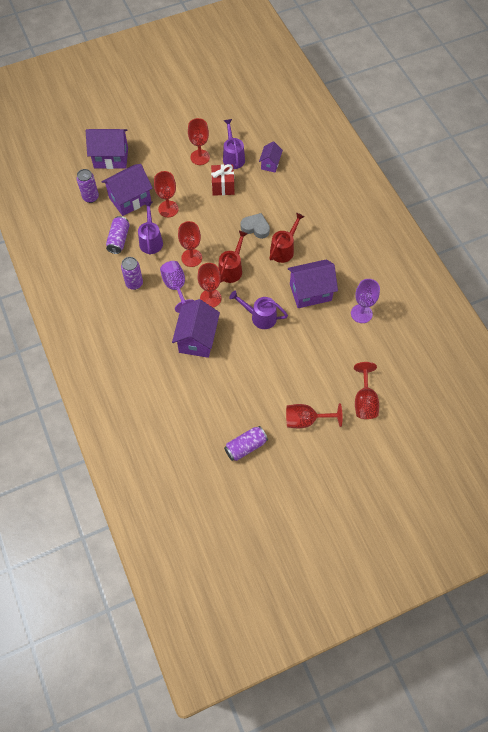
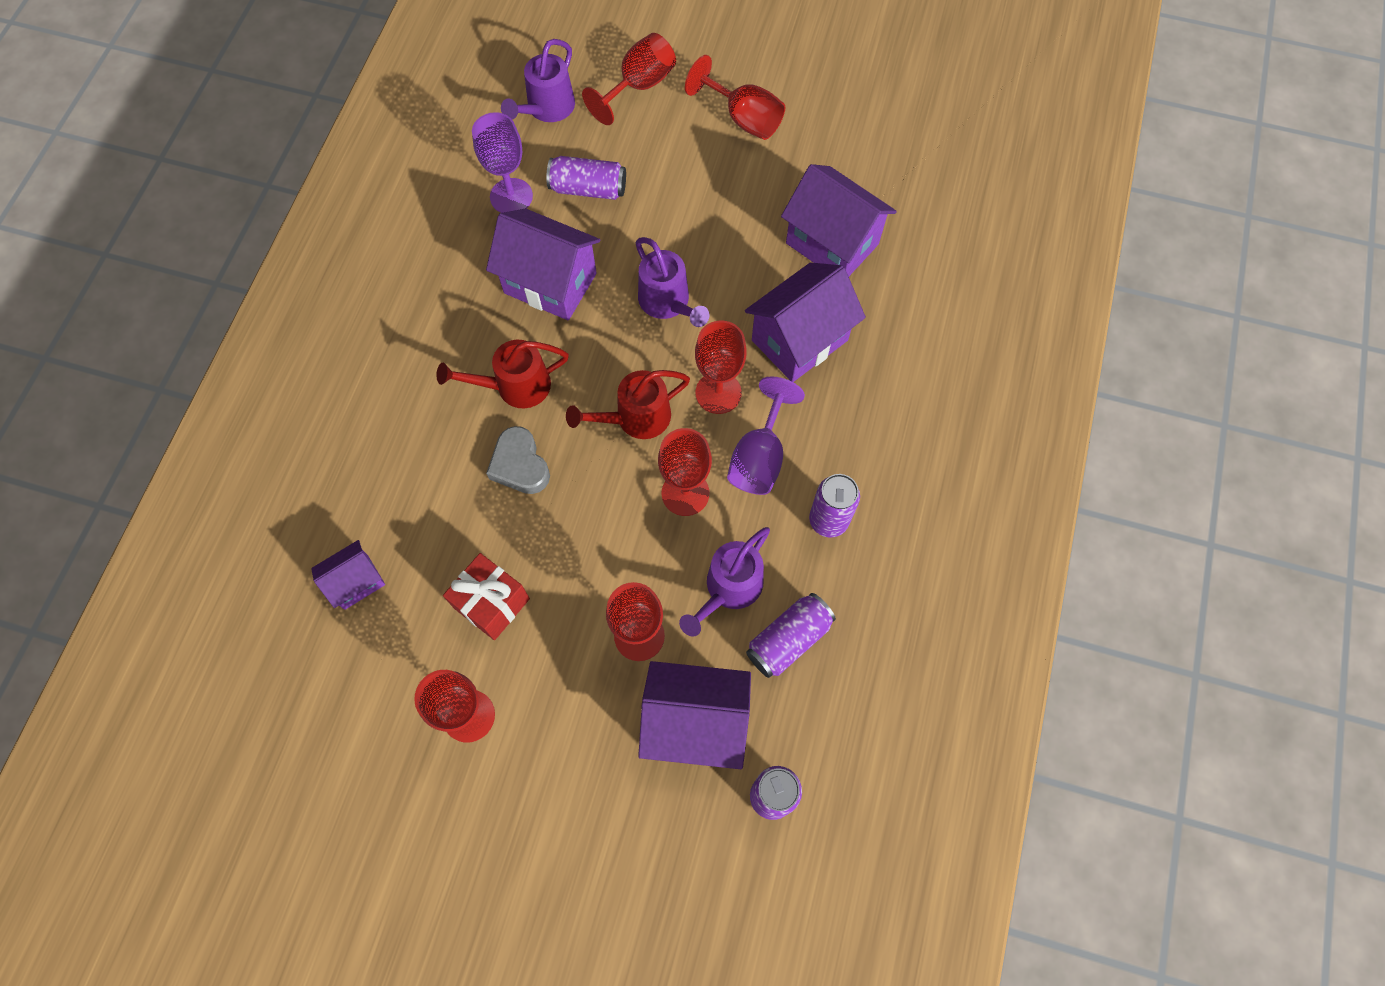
camera: 140 degrees left, 5 degrees up
(111, 158) = (650, 877): purple house -> purple house (832, 243)
(233, 157) = (406, 660): purple watering can -> purple watering can (546, 109)
(245, 446) = (859, 144): purple can -> purple can (588, 189)

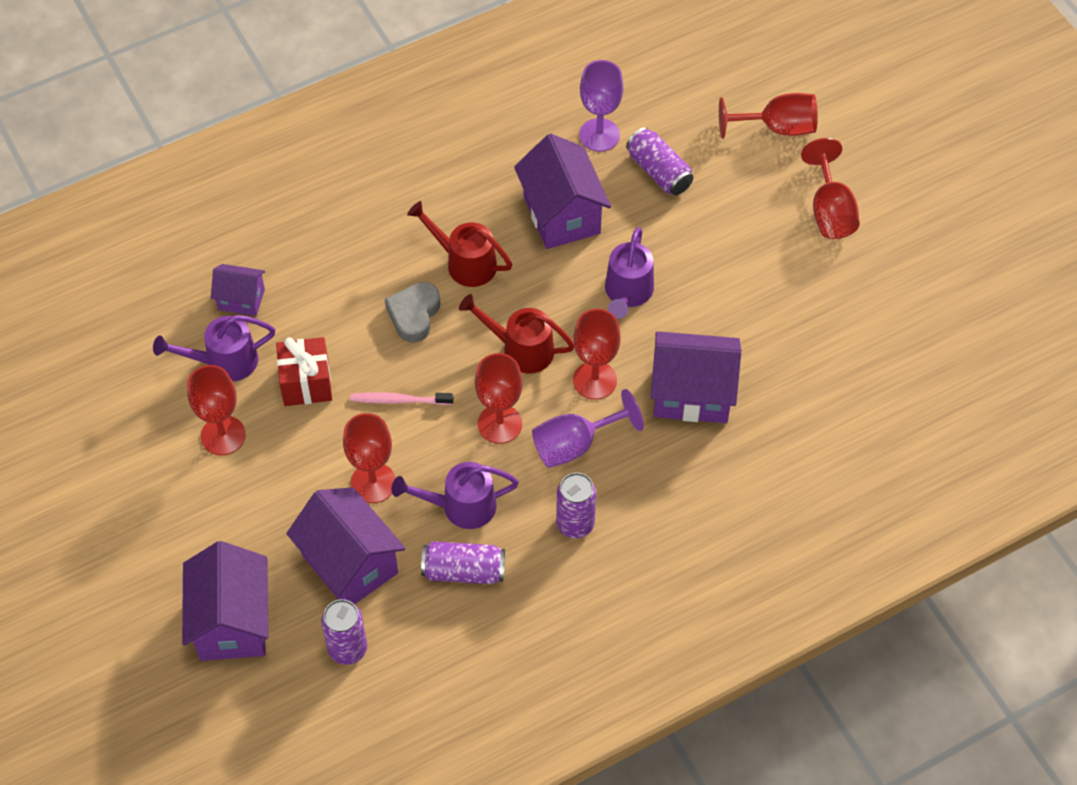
camera: 45 degrees right, 10 degrees down
(546, 109) = (691, 93): purple watering can -> purple watering can (223, 362)
(585, 547) = (399, 400): none -> pink toothbrush
(832, 243) = (793, 349): purple house -> purple house (232, 622)

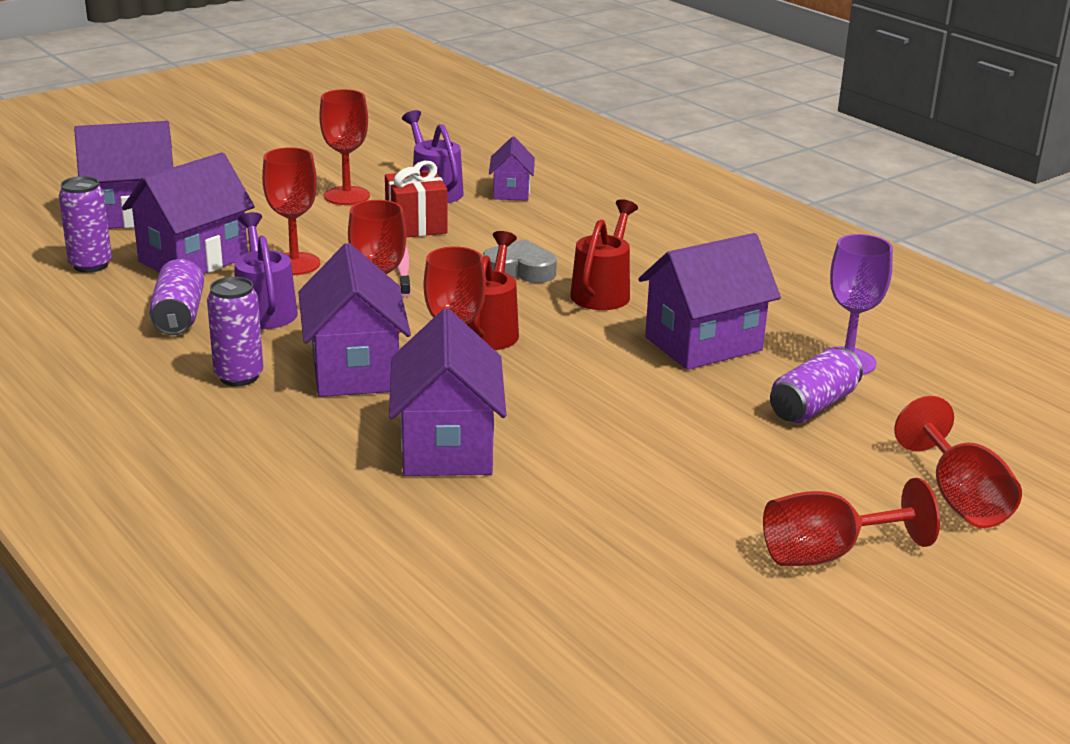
camera: 80 degrees right, 30 degrees down
(575, 445) = (355, 370): purple goblet -> purple house
(627, 294) = (597, 393): purple watering can -> none

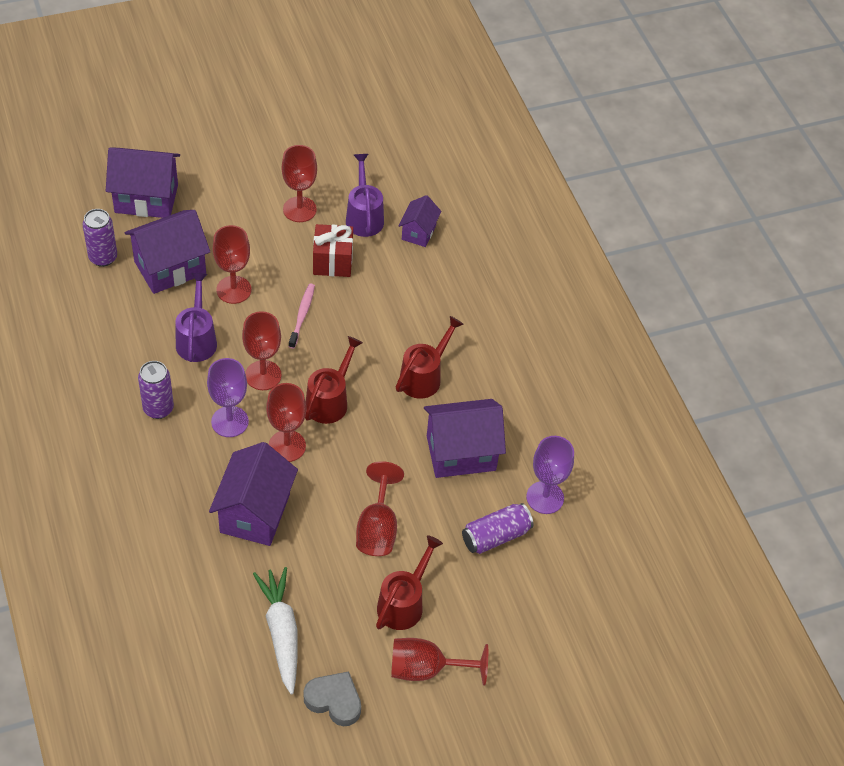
camera: 15 degrees right, 25 degrees up
(179, 316) = (142, 332): purple can -> none
(355, 370) = (230, 421): purple house -> purple goblet
(520, 270) = (380, 336): grey heart -> grey heart (334, 701)
(570, 561) = (281, 632): none -> white carrot
(737, 492) = (404, 602): none -> red watering can
(959, 498) = (532, 647): red goblet -> red goblet (377, 528)

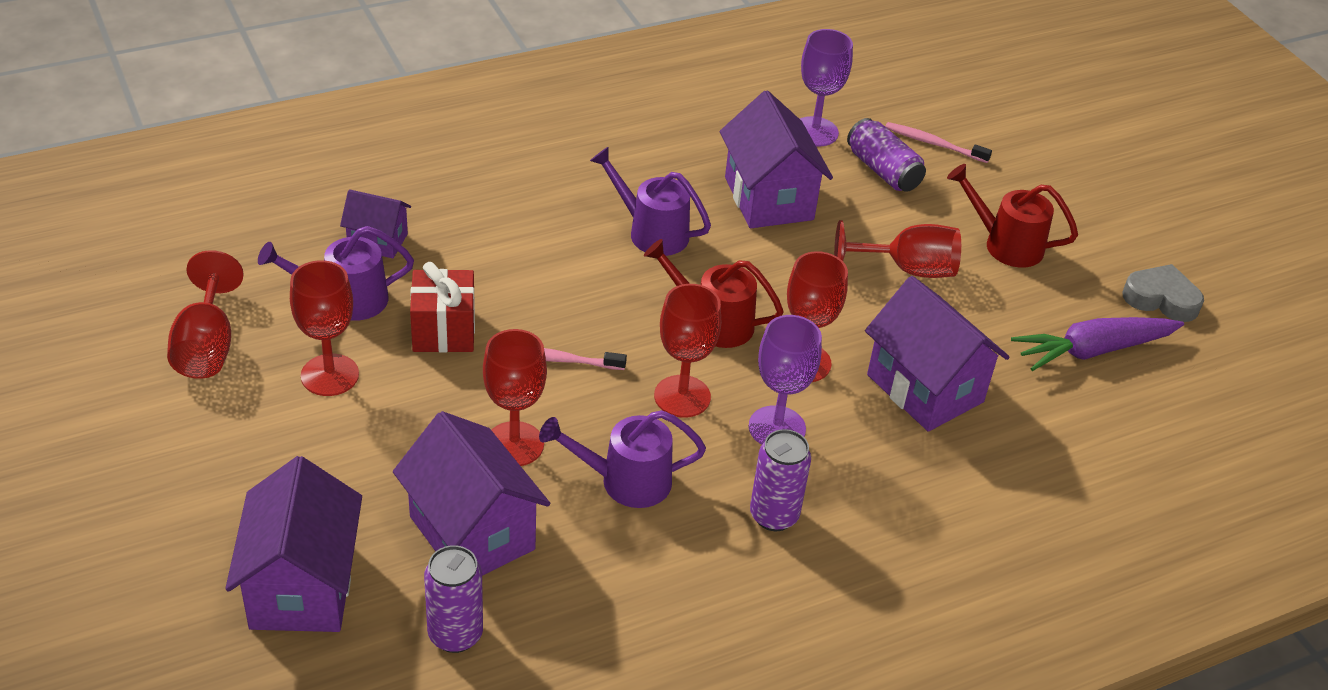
camera: 95 degrees left, 10 degrees down
(255, 513) = (925, 388): purple house -> purple house turned 45 degrees clockwise
(281, 632) = (1092, 351): white carrot -> purple carrot
(334, 701) = (1161, 299): grey heart -> grey heart turned 90 degrees clockwise
(424, 376) = (650, 232): red watering can -> purple watering can
(426, 669) = (1084, 225): red goblet -> red goblet (206, 346)
(532, 581) = (934, 144): none -> pink toothbrush

